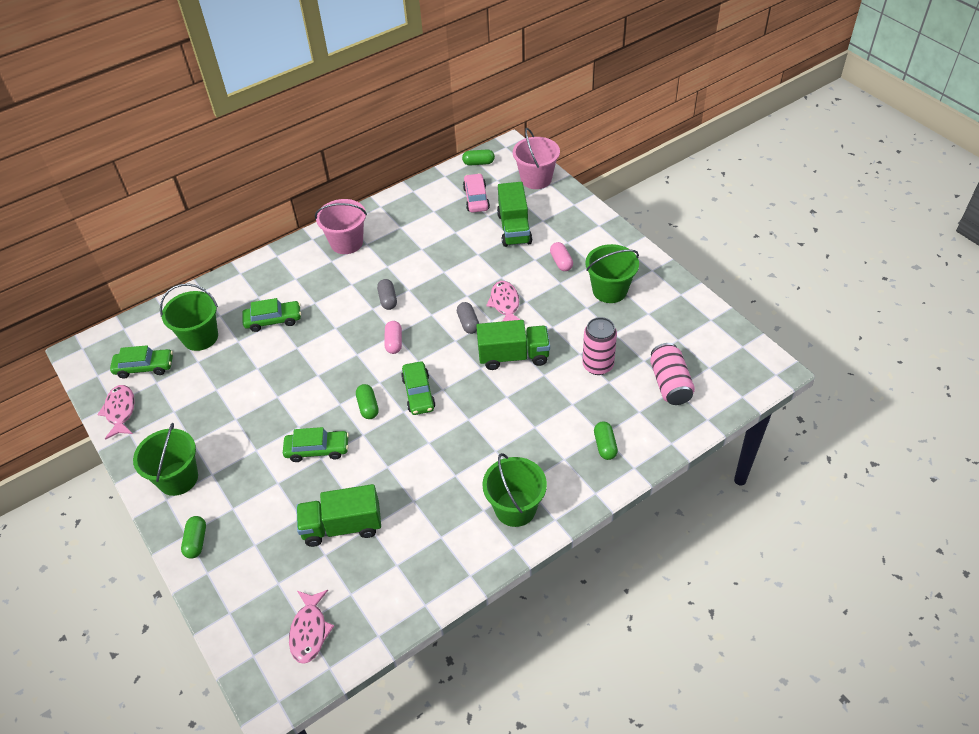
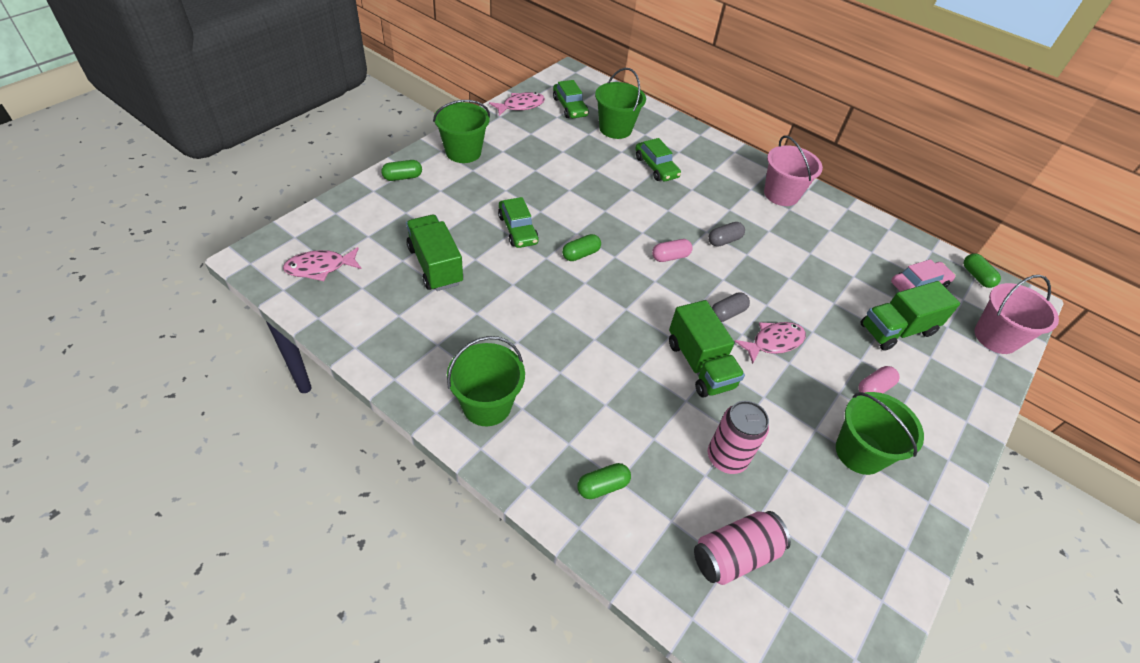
camera: 65 degrees right, 0 degrees up
(418, 393) = (612, 290): green car -> none

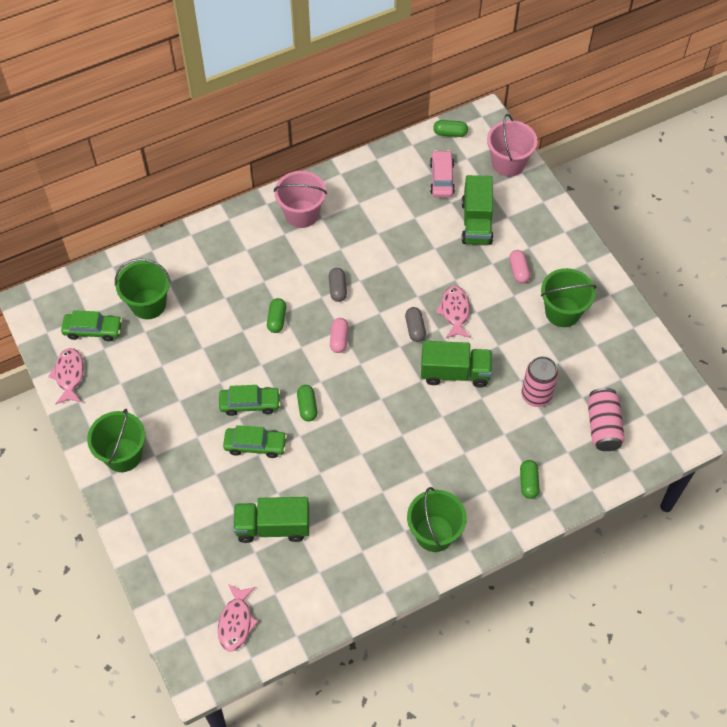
camera: 60 degrees left, 10 degrees up
(402, 177) = (138, 521): green capsule -> green capsule (277, 319)
(656, 167) = (221, 295): green car -> green car (250, 404)

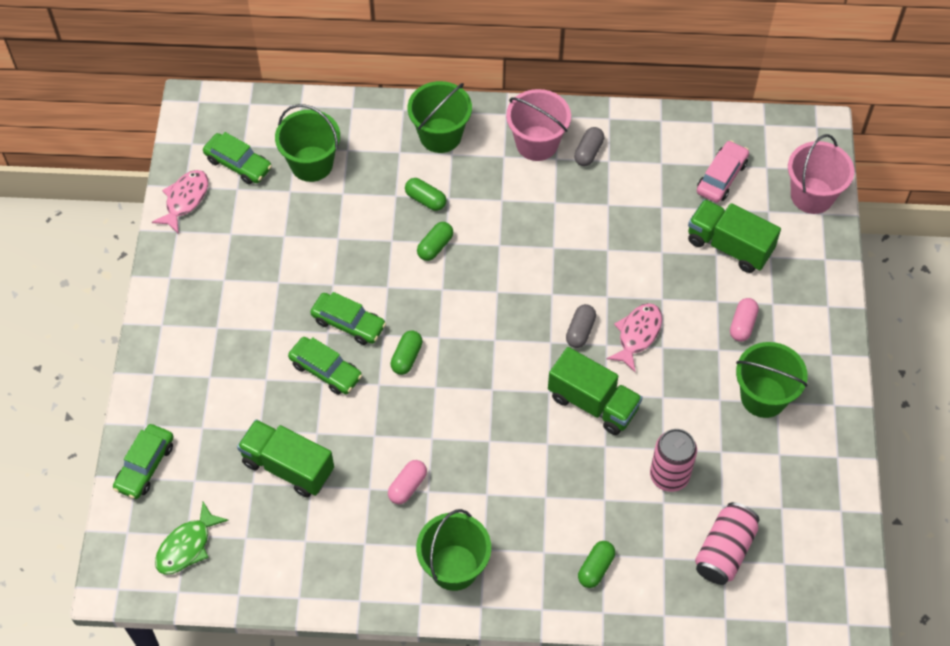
camera: 30 degrees right, 0 degrees up
(123, 455) = (185, 310): green bucket -> green bucket (440, 135)
(167, 582) = (145, 466): none -> green car
(236, 622) = (187, 546): pink fish -> green fish
(337, 289) = (522, 245): grey capsule -> grey capsule (588, 152)
(339, 339) = (488, 301): pink capsule -> pink capsule (407, 486)
(450, 133) = (765, 129): green capsule -> green capsule (425, 199)
(476, 222) = (729, 246): green truck -> green truck turned 90 degrees clockwise

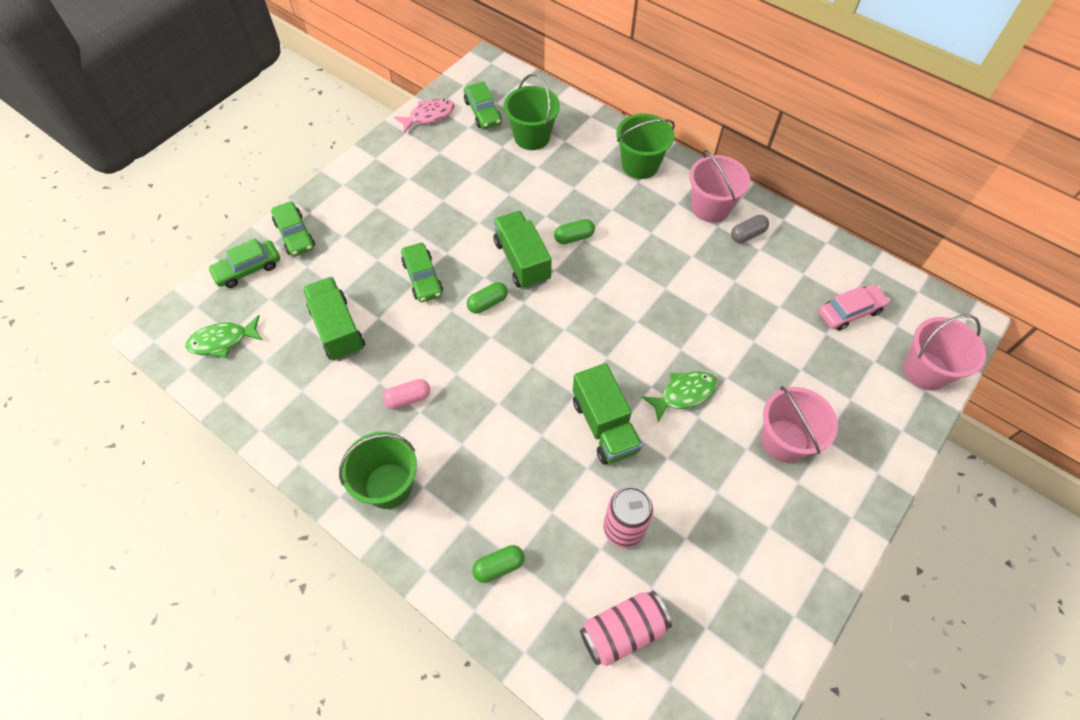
camera: 35 degrees right, 0 degrees up
(348, 323) = (466, 255): green car -> green car (295, 234)
(425, 199) = (593, 202): green capsule -> none
(580, 331) = (638, 363): grey capsule -> none
(637, 335) = (684, 394): pink fish -> green fish
(729, 246) = (818, 369): green truck -> green truck (522, 261)
(742, 325) = (784, 441): pink capsule -> pink bucket
(763, 397) = (760, 515): green bucket -> none

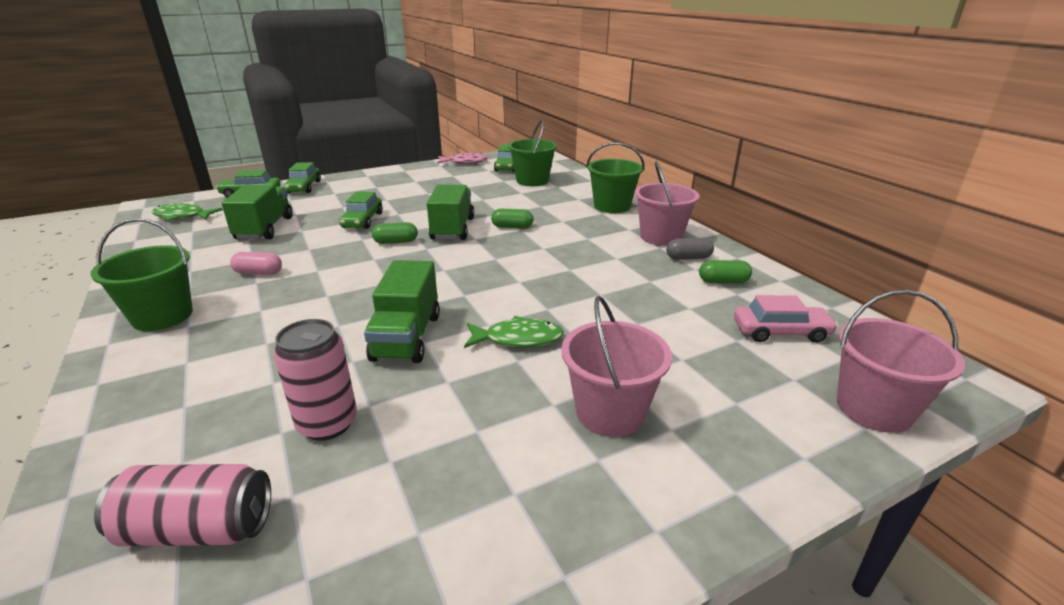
camera: 25 degrees right, 30 degrees down
(499, 566) = (161, 406): green capsule -> green capsule (723, 281)

